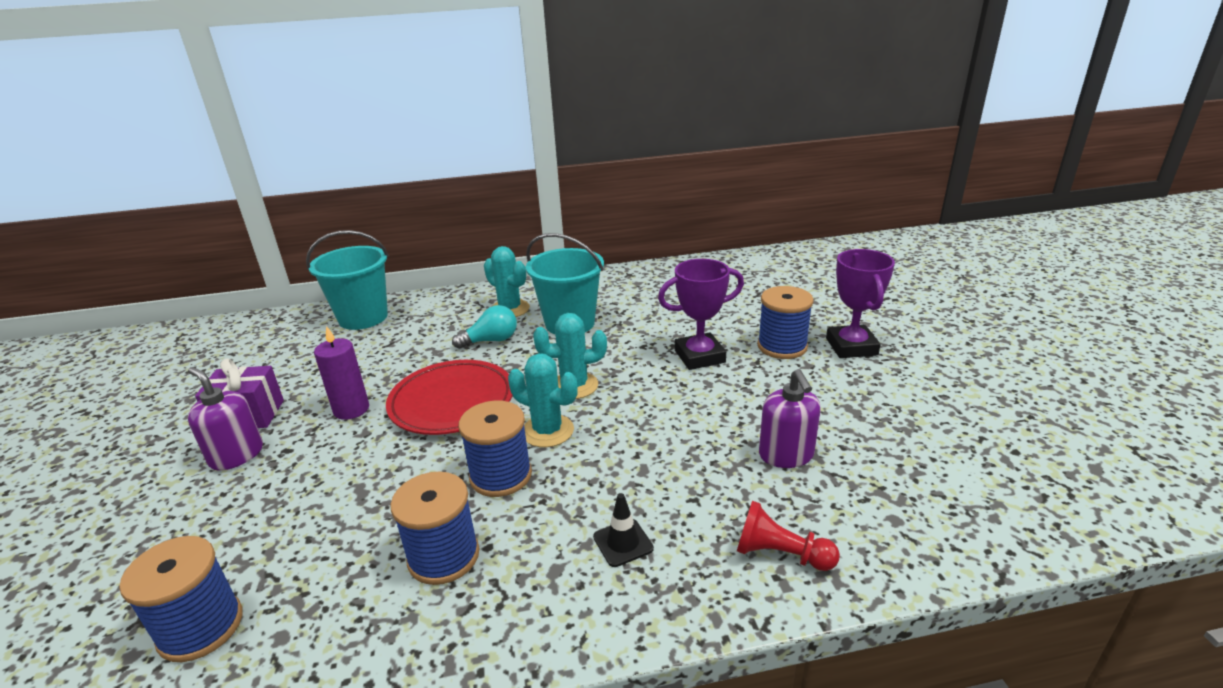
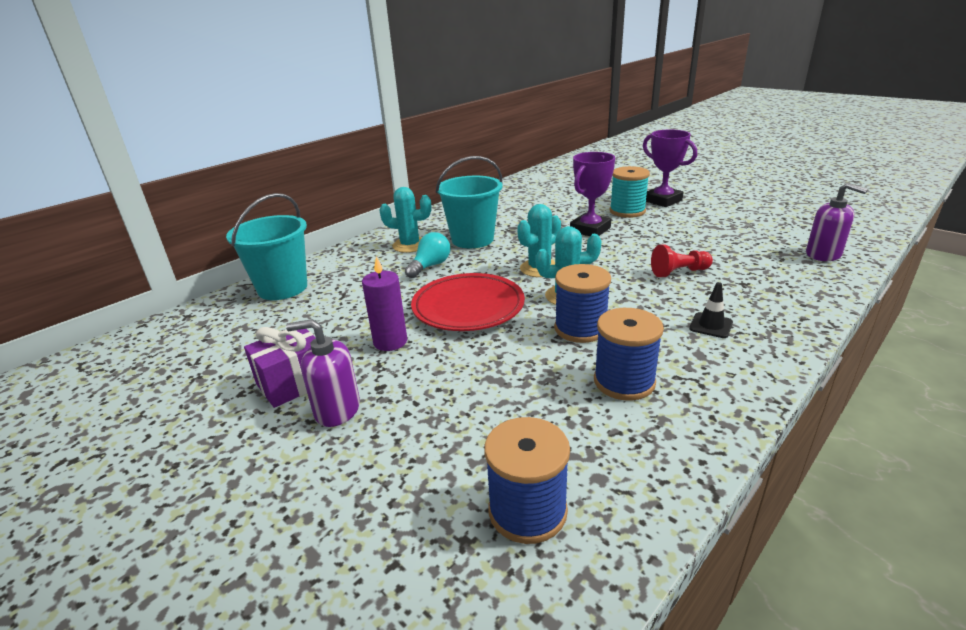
camera: 35 degrees left, 0 degrees up
(780, 554) = (789, 295): red pawn -> red pawn (679, 272)
(782, 346) = (627, 211): blue spool -> turquoise spool
(786, 455) = (717, 255): purple soap dispenser -> purple soap dispenser (823, 254)

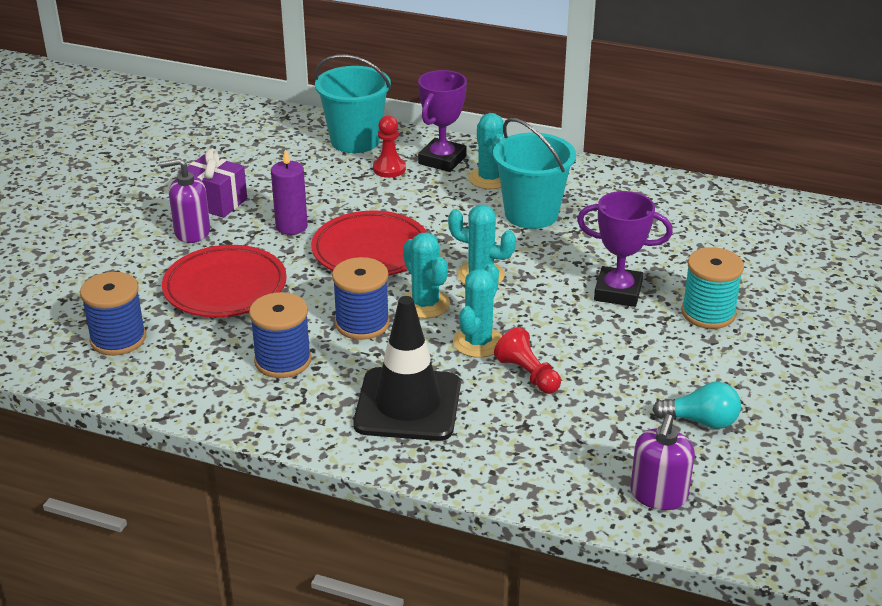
camera: 65 degrees right, 5 degrees up
(337, 409) = (192, 232): purple soap dispenser -> purple soap dispenser turned 75 degrees counterclockwise
(348, 280) = (389, 169): none -> red pawn
(430, 266) = (446, 205): turquoise light bulb -> turquoise light bulb (701, 421)
(469, 400) = (225, 287): none -> red plate
(630, 283) = (478, 342): none -> turquoise cactus
(662, 200) = (777, 340): purple trophy -> purple trophy (442, 160)
(711, 325) = (408, 405): black traffic cone -> black traffic cone, size x2.42

